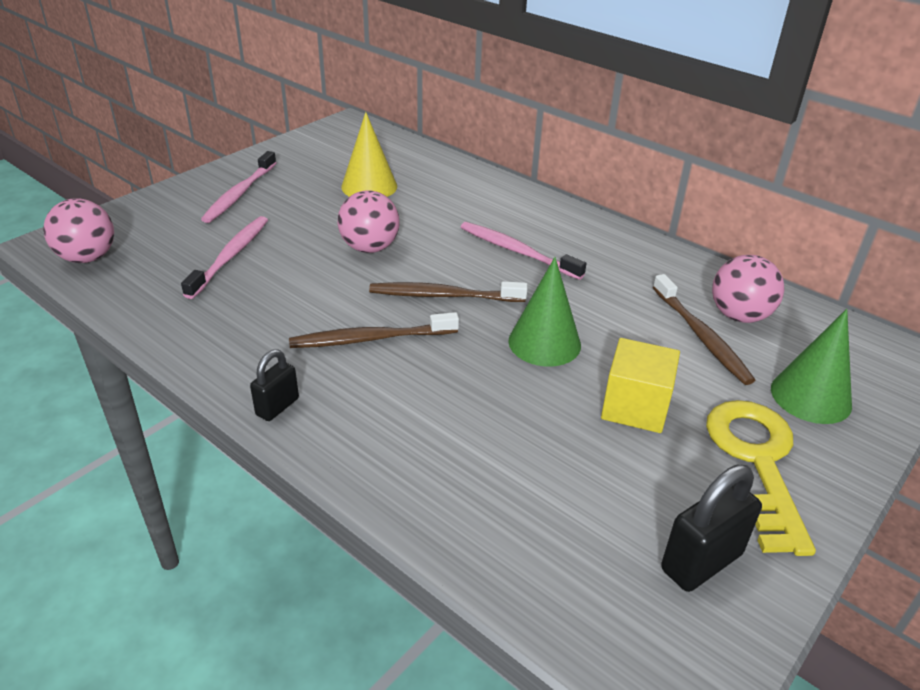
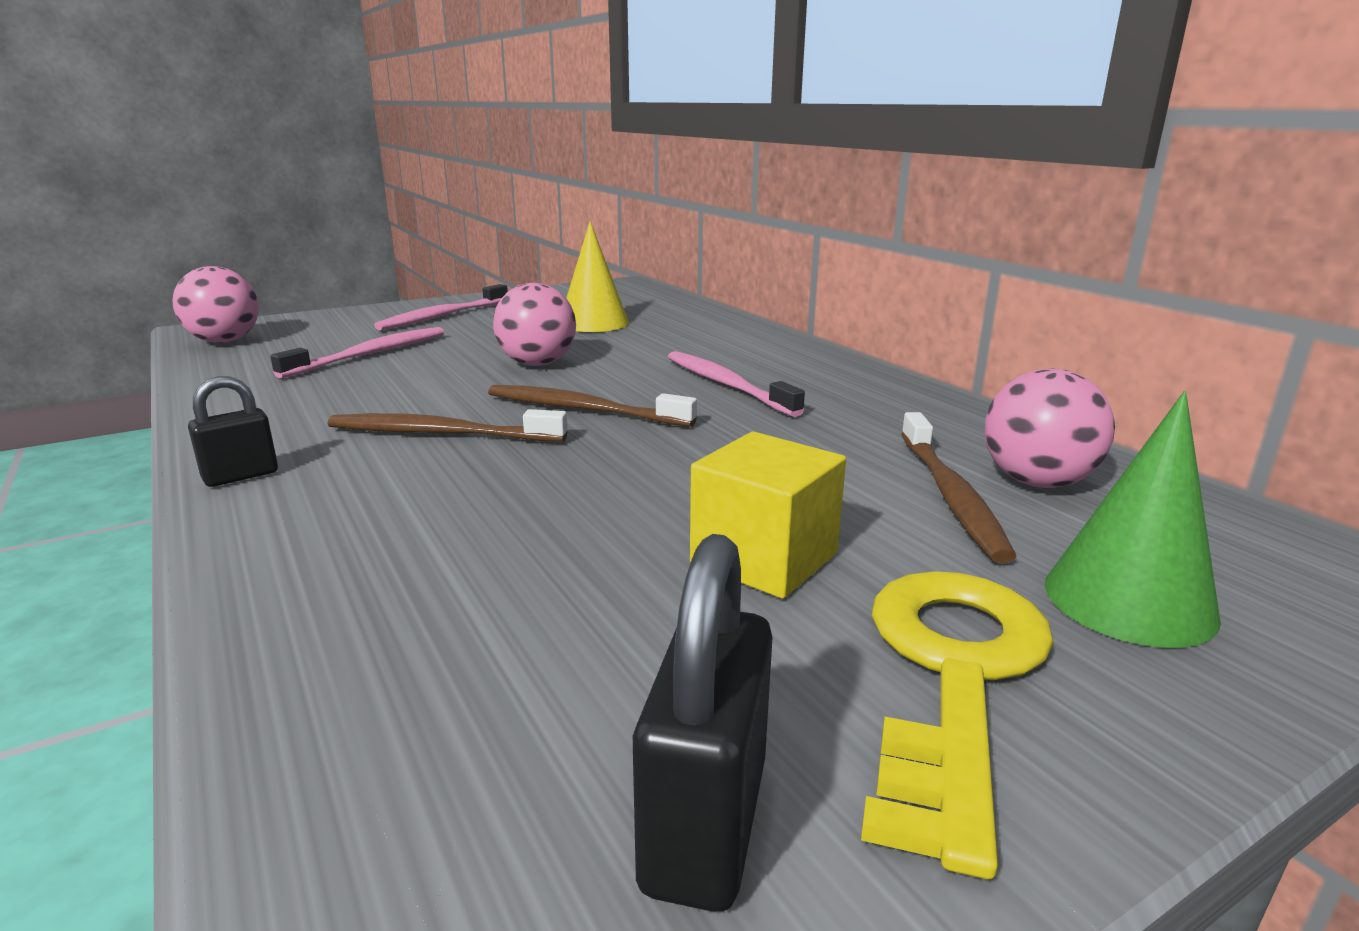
camera: 20 degrees right, 15 degrees down
(544, 343) = (680, 468): green cone -> none
(701, 562) = (705, 824): black padlock -> black padlock turned 60 degrees counterclockwise

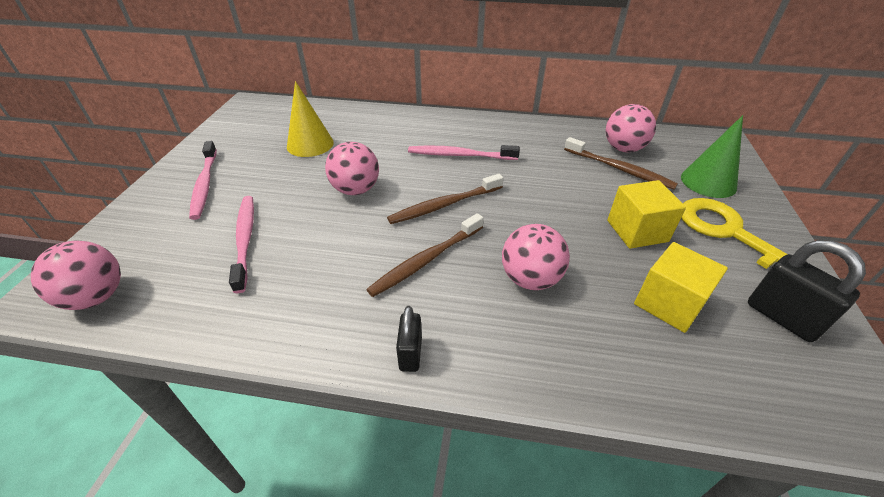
camera: 50 degrees left, 20 degrees up
(483, 504) = (530, 279): none -> pink ball
(567, 643) = (669, 303): none -> yellow cube

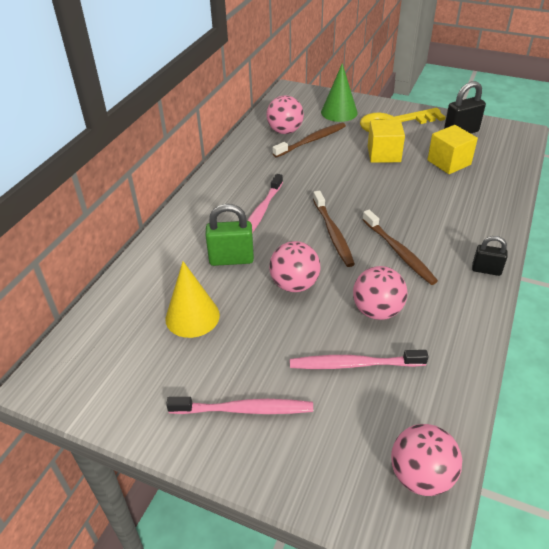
camera: 75 degrees left, 0 degrees up
(385, 150) = (231, 259): none -> green padlock
(530, 279) = (424, 208): pink ball -> pink ball (377, 311)

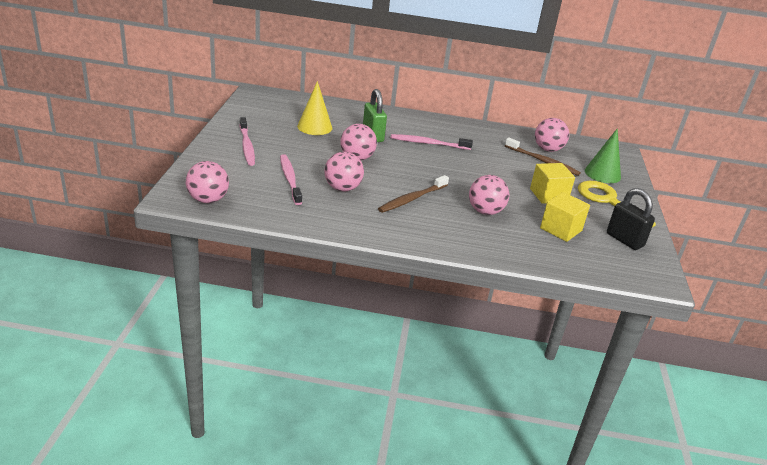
camera: 70 degrees right, 10 degrees down
(333, 233) = (420, 172): brown toothbrush -> none
(421, 202) = (485, 211): none -> pink ball
(486, 270) = (409, 238): black padlock -> none

